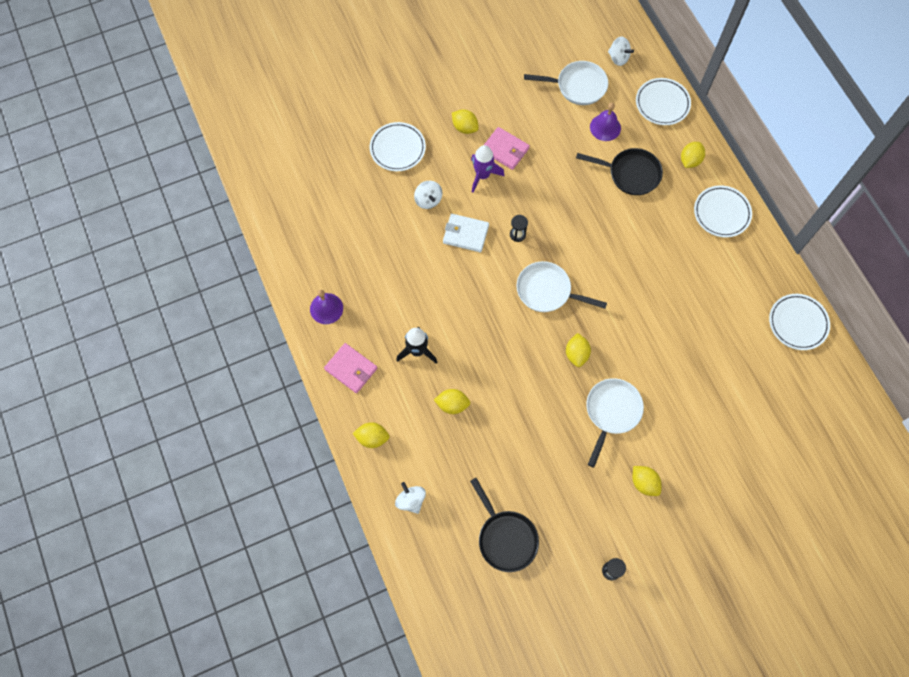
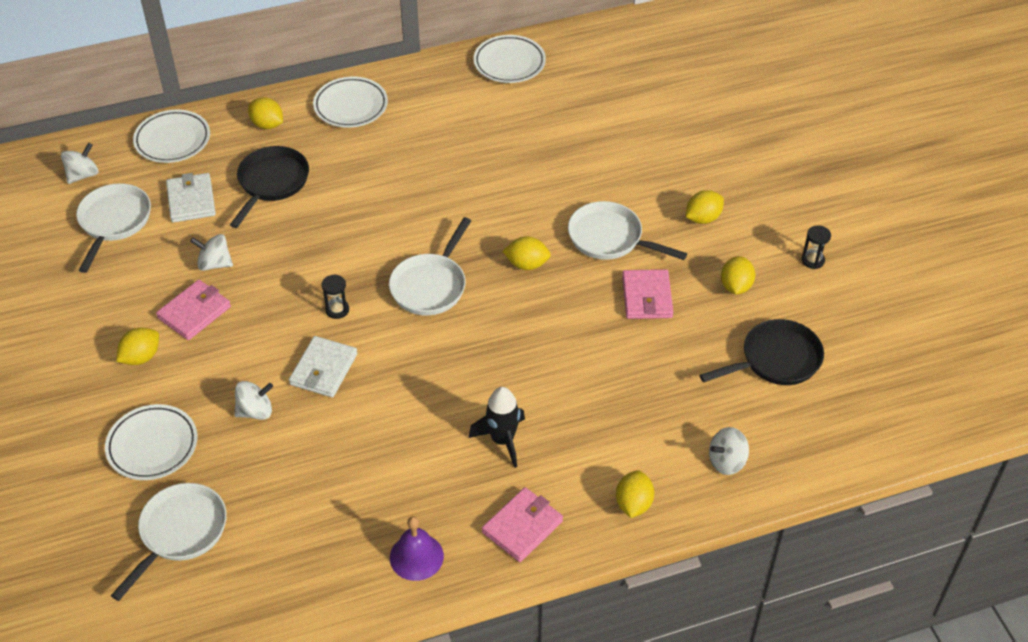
camera: 85 degrees left, 20 degrees down
(337, 176) = (180, 532): none -> white pan
(452, 404) = (588, 404): yellow lemon -> yellow lemon (735, 286)
(482, 175) = (230, 342): purple rocket -> none
(549, 153) = (214, 264): none -> white spinning top
(555, 441) = (647, 297): none -> pink wallet
(605, 127) = (191, 200): purple bell -> white wallet

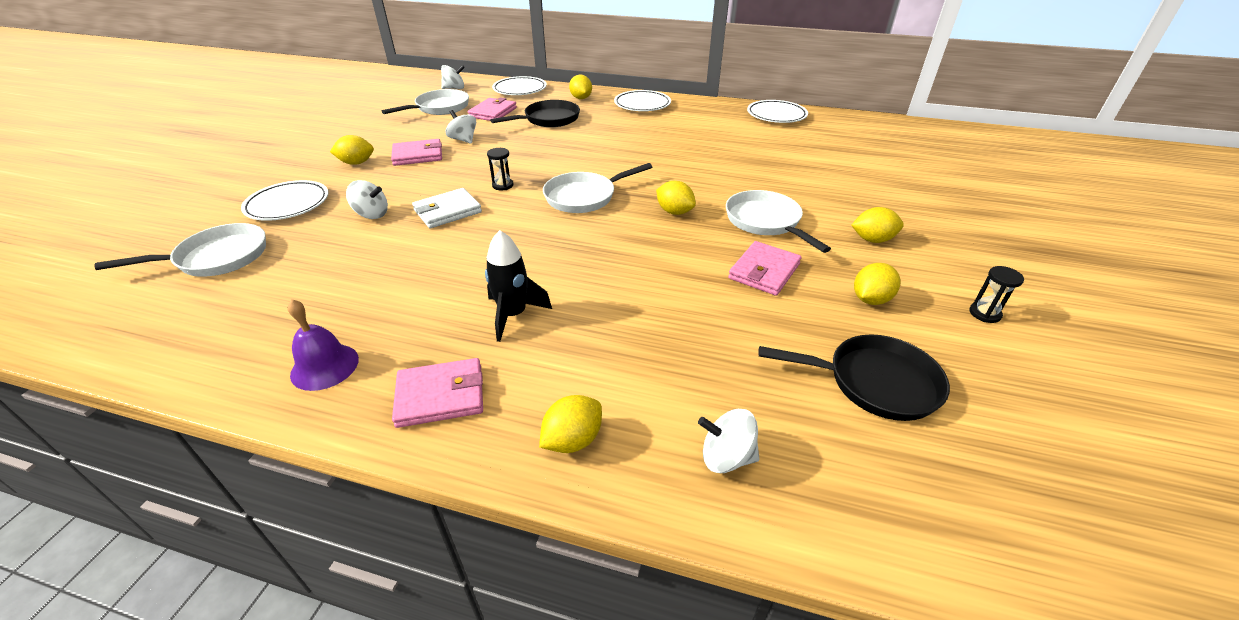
camera: 35 degrees right, 10 degrees down
(191, 200) = (493, 112): white wallet -> pink wallet

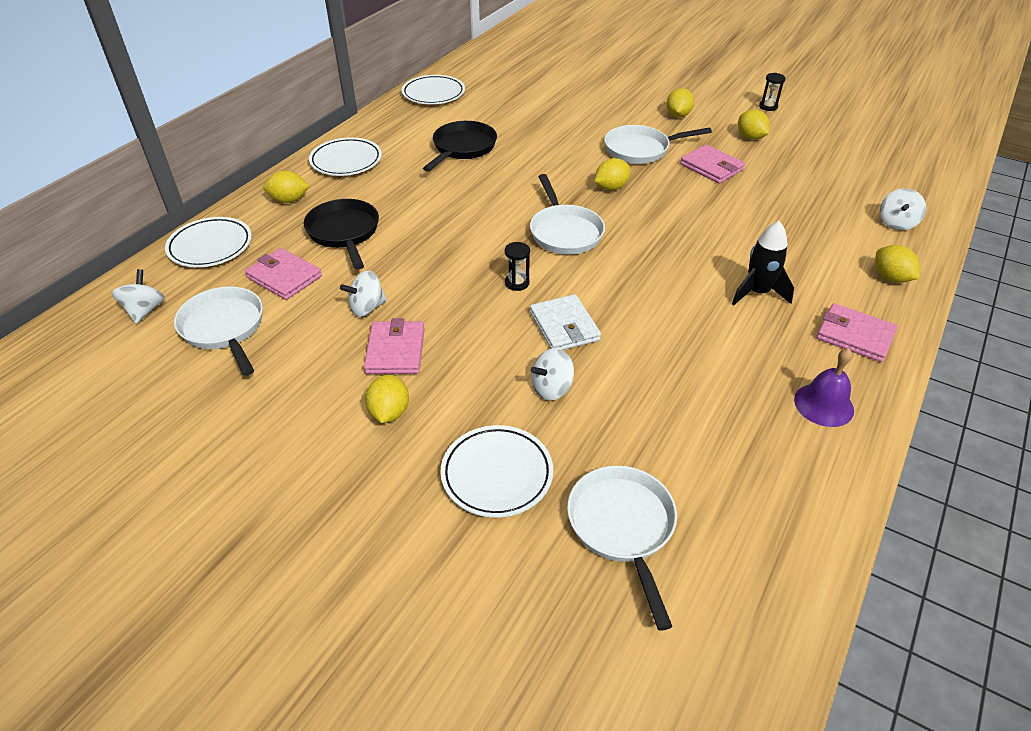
camera: 75 degrees left, 5 degrees up
(372, 214) = (552, 388): white spinning top -> white spinning top turned 150 degrees counterclockwise
(440, 396) = (855, 335): pink wallet -> pink wallet turned 60 degrees counterclockwise
(874, 382) = (831, 160): black pan -> black pan (462, 148)

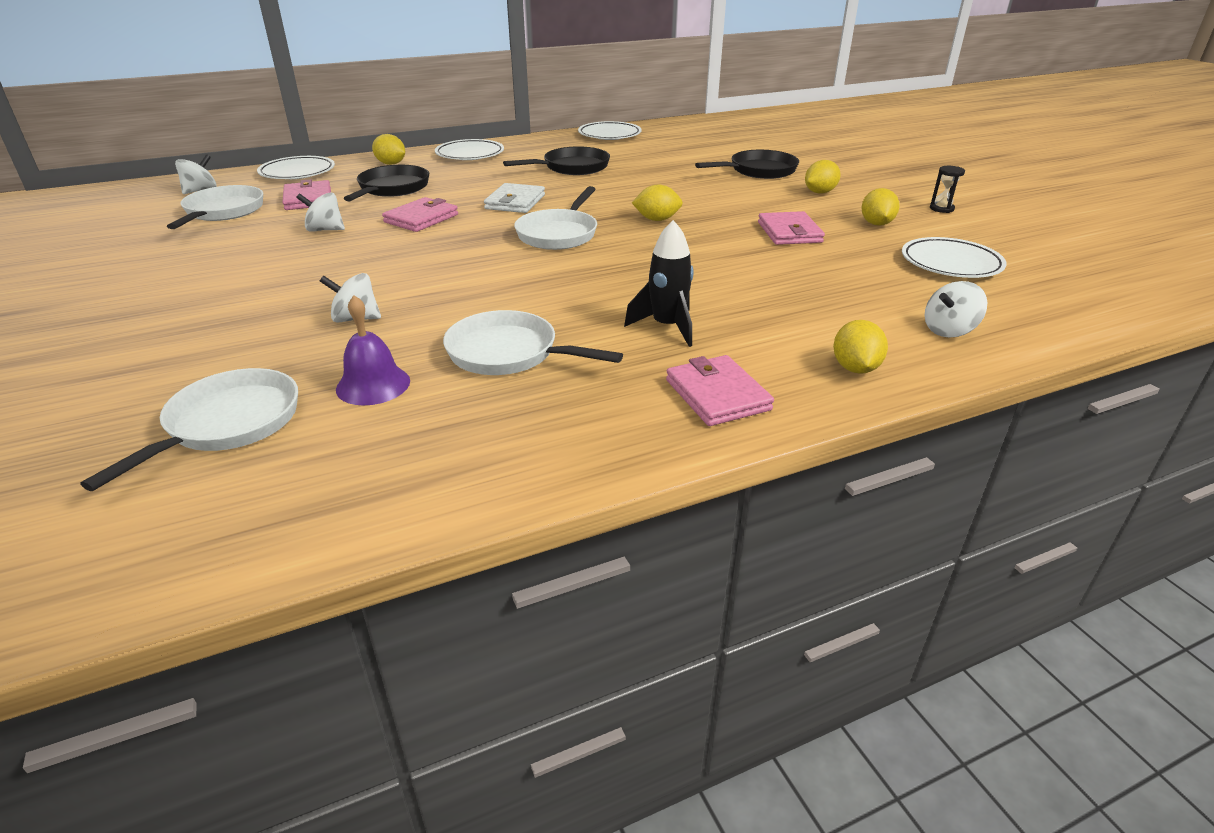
camera: 35 degrees right, 10 degrees down
(389, 412) = (223, 287): yellow lemon -> none
(395, 351) = (295, 258): pink wallet -> pink wallet (421, 218)
(497, 474) = (214, 350): white plate -> white plate (950, 263)
(517, 283) = (458, 250): black hourglass -> none
(564, 326) = (442, 287): white wallet -> white wallet (515, 202)
(608, 104) = (759, 171): none -> black pan
(640, 149) = (735, 204): white pan -> white pan (509, 353)
(823, 404) = (576, 430): purple bell -> purple bell (373, 385)

